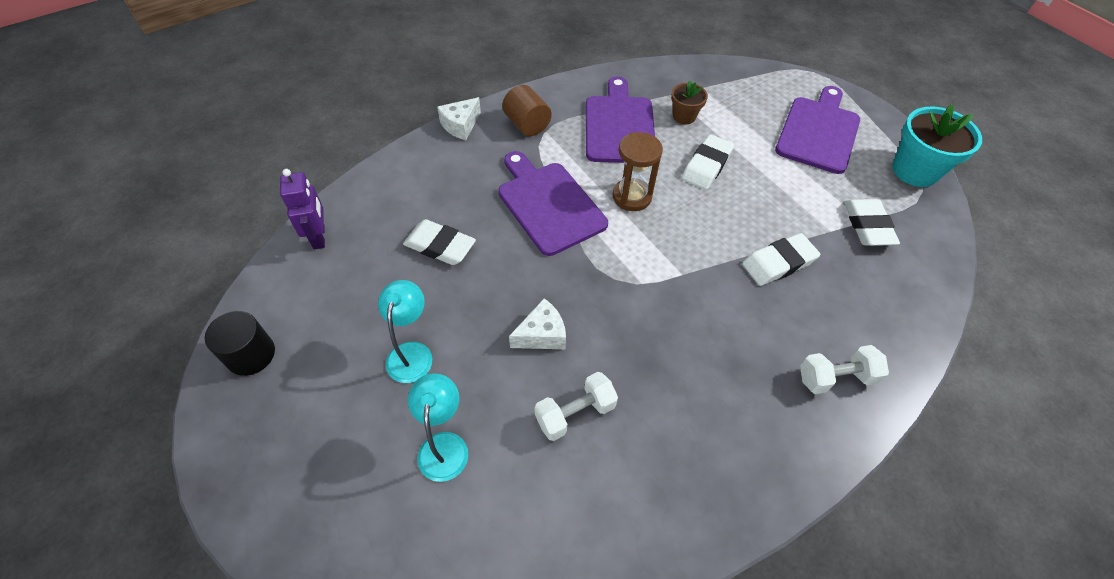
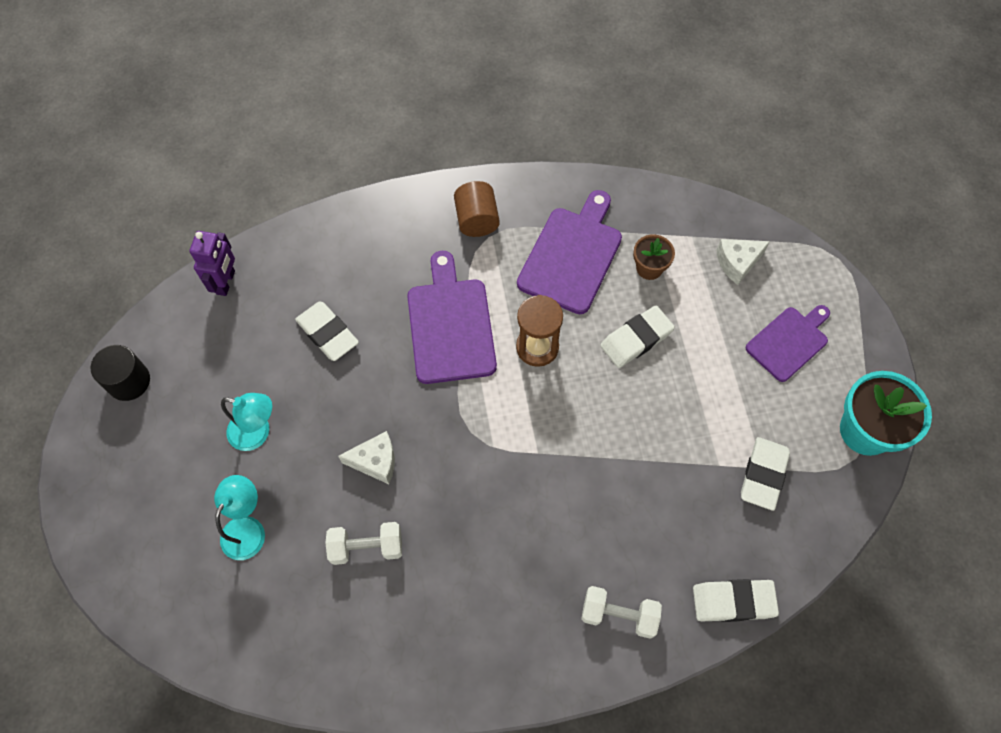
camera: 25 degrees right, 10 degrees up
(412, 353) = (257, 433): turquoise lamp -> turquoise lamp turned 75 degrees clockwise
(460, 125) = (409, 197): white cheese -> white cheese (737, 263)
(778, 263) = (641, 479): white eraser -> white eraser (733, 601)
(818, 132) = (789, 342): purple cutting board -> purple cutting board, size x0.66

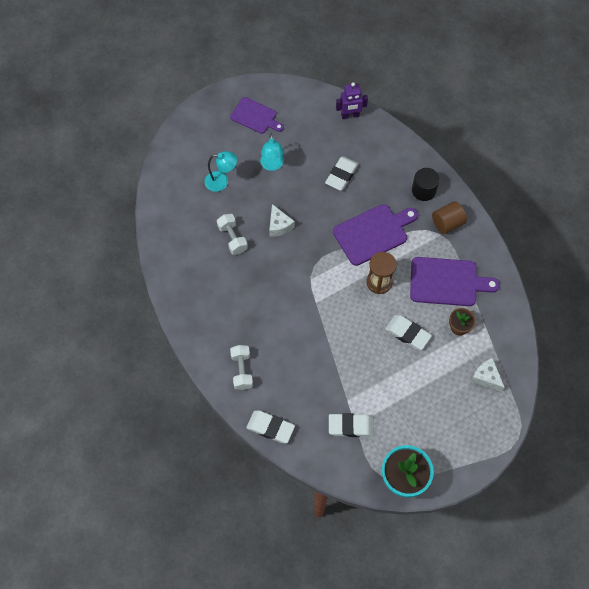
camera: 70 degrees right, 0 degrees up
(129, 381) = (276, 97): black cylinder -> black cylinder (423, 190)
(733, 601) = (270, 428): white eraser -> white eraser turned 45 degrees counterclockwise
(789, 342) = (444, 421): purple cutting board -> purple cutting board (255, 116)

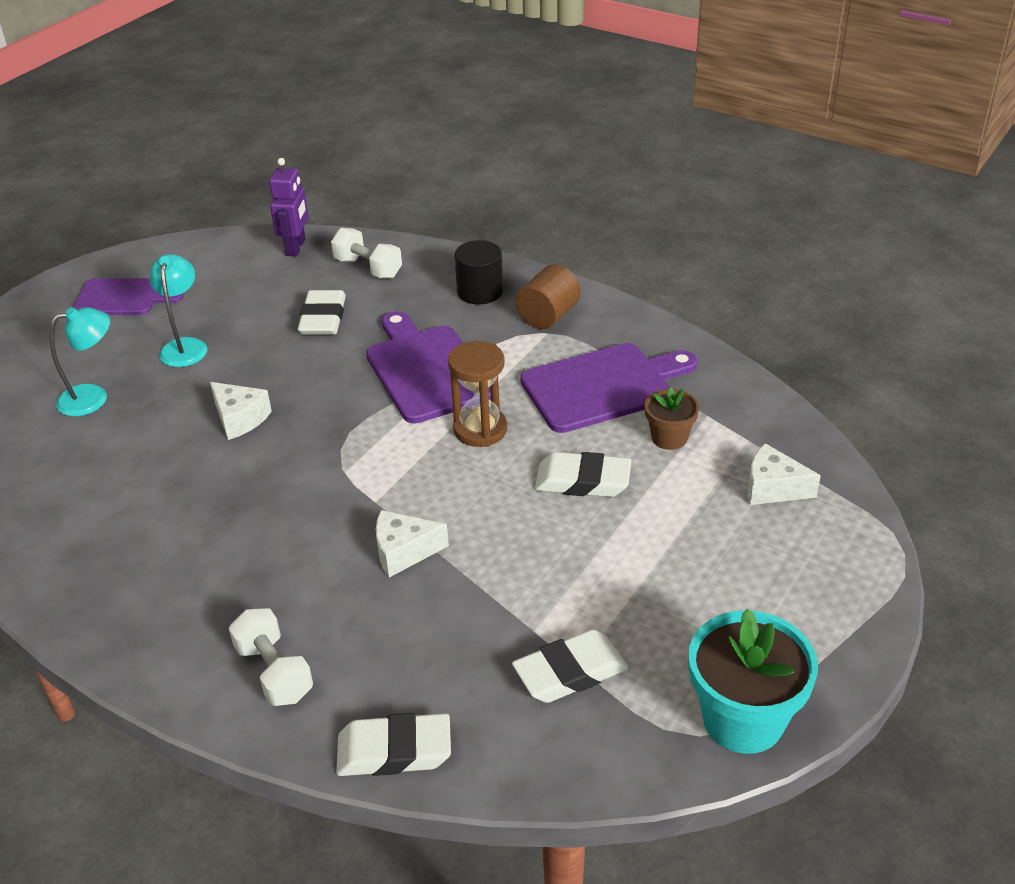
camera: 25 degrees left, 25 degrees down
(232, 238) = (152, 468): white dumbbell -> white dumbbell (368, 268)
(272, 165) = (185, 346): turquoise lamp -> turquoise lamp turned 150 degrees counterclockwise
(315, 335) = (404, 551): none -> white cheese
(350, 115) = (296, 247): purple robot -> purple robot turned 45 degrees counterclockwise
(373, 233) = (426, 370): purple cutting board -> purple cutting board turned 60 degrees counterclockwise

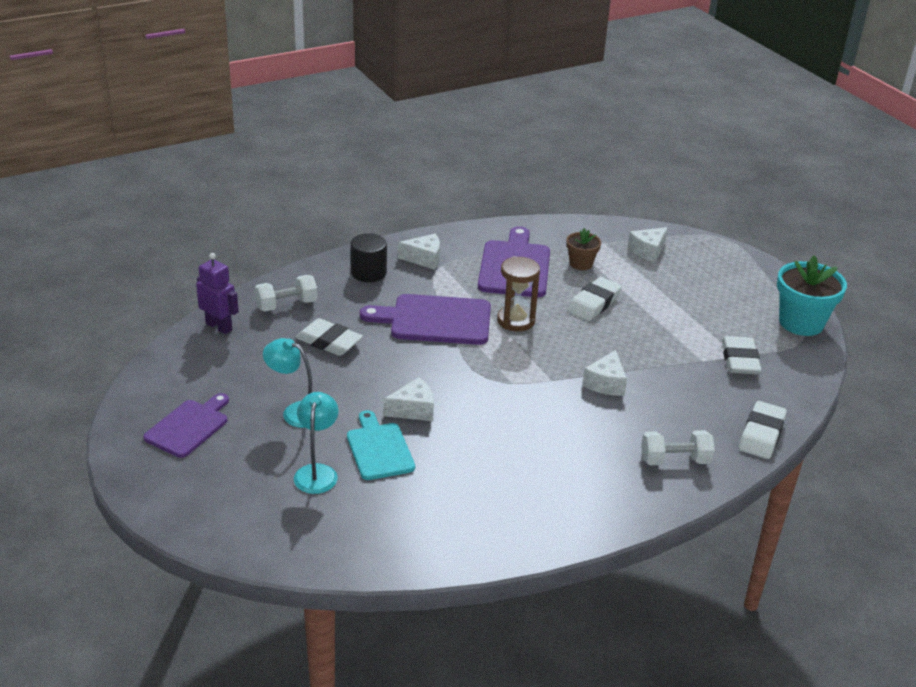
camera: 65 degrees left, 5 degrees down
(155, 422) = (379, 449): none -> turquoise cutting board
(548, 316) = (424, 259): brown cylinder -> white cheese

